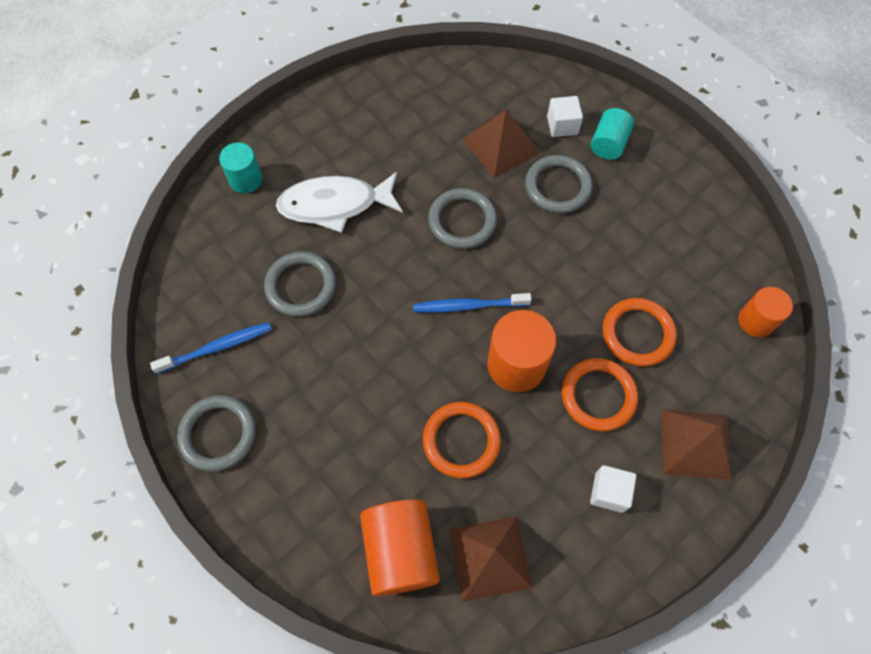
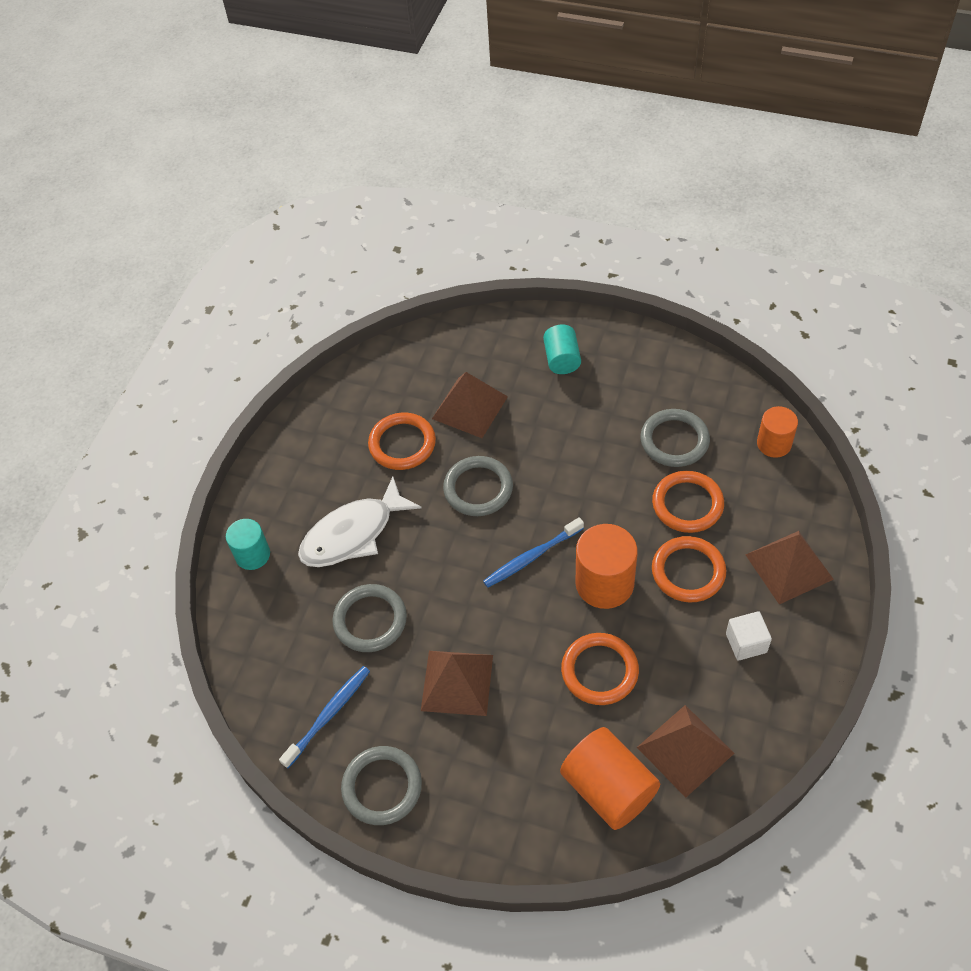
camera: 25 degrees left, 10 degrees down
(335, 380) = (457, 682): none -> brown pyramid
(424, 149) = (402, 444): none -> orange ring
(557, 187) = (542, 417): grey ring -> grey ring (674, 440)
(562, 125) = (512, 363): white cube -> none

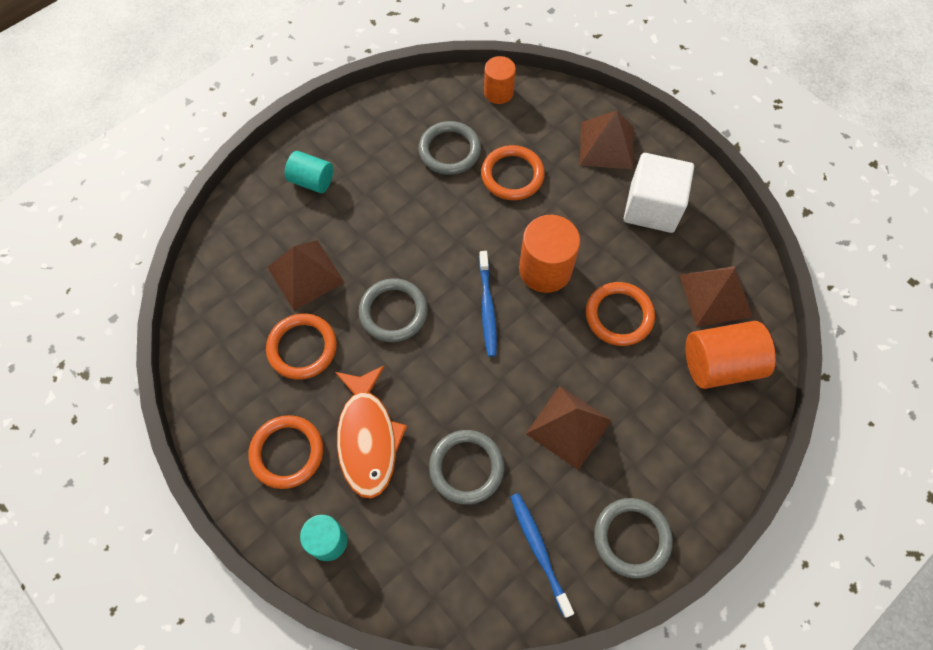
camera: 65 degrees left, 10 degrees up
(353, 534) = (368, 438): white fish -> orange fish
(688, 571) = (570, 208): orange ring -> orange ring (287, 453)
(746, 643) = (652, 207): white cube -> white cube, size x1.86

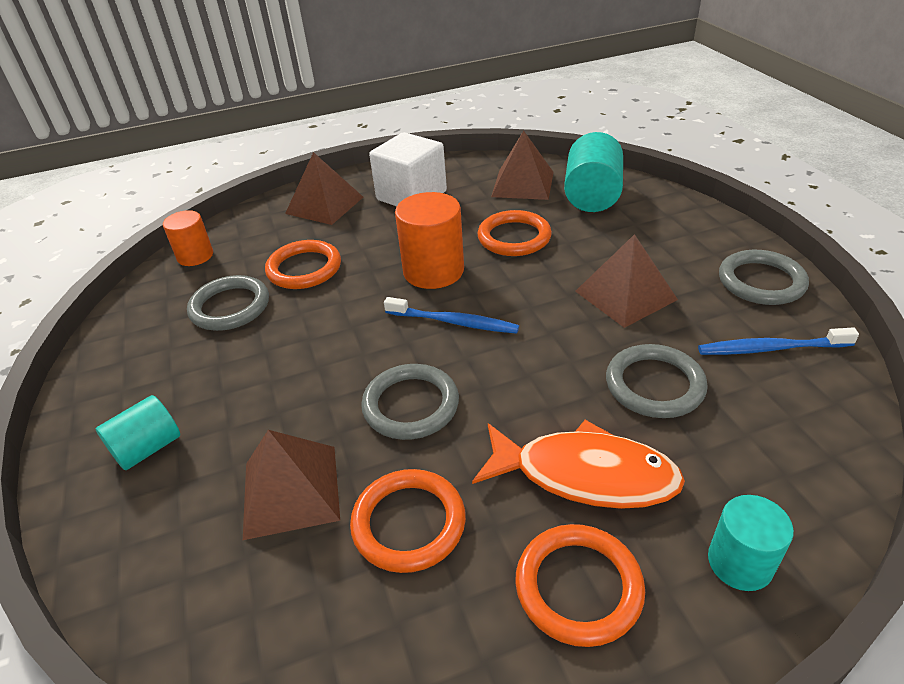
camera: 65 degrees left, 25 degrees down
(720, 364) = (592, 196): orange cylinder -> turquoise cylinder

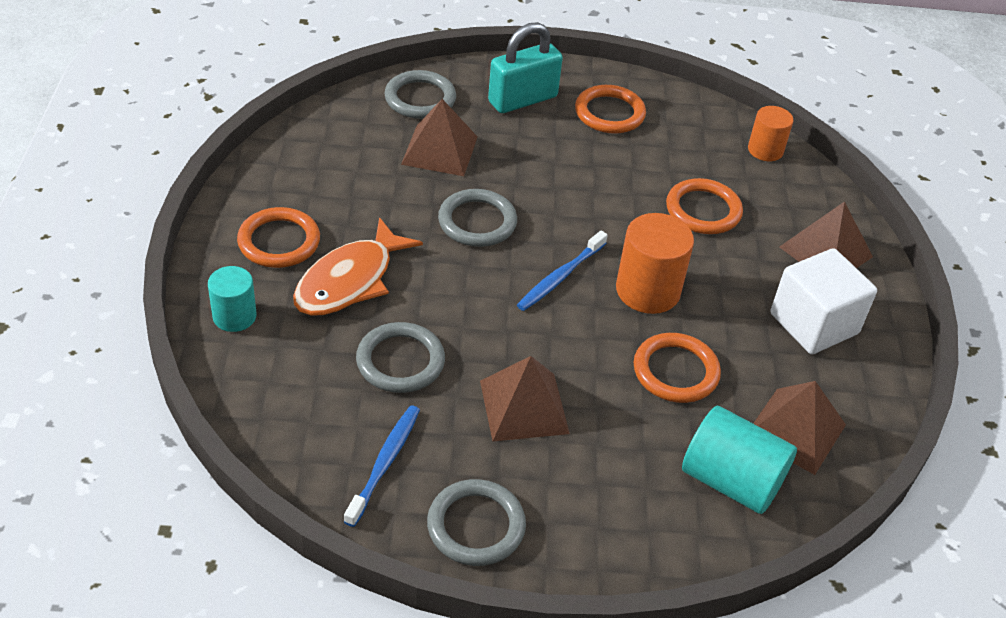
camera: 105 degrees right, 5 degrees up
(148, 448) = (522, 99): turquoise cylinder -> turquoise padlock
(230, 307) = (666, 157): grey ring -> grey ring (420, 98)
(408, 523) = (376, 190): orange ring -> orange ring (609, 113)

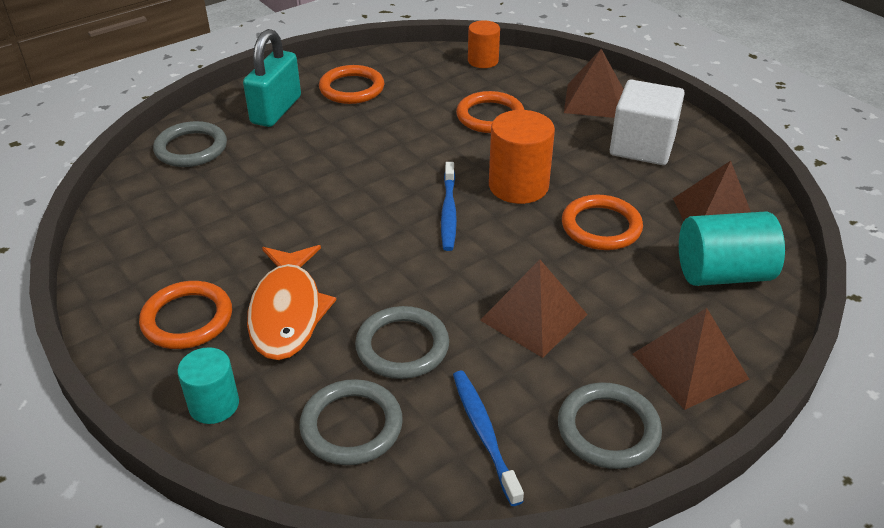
camera: 35 degrees left, 5 degrees down
(439, 150) = (250, 176): brown pyramid -> brown pyramid (689, 366)
(477, 222) = (341, 209): grey ring -> grey ring (351, 426)

